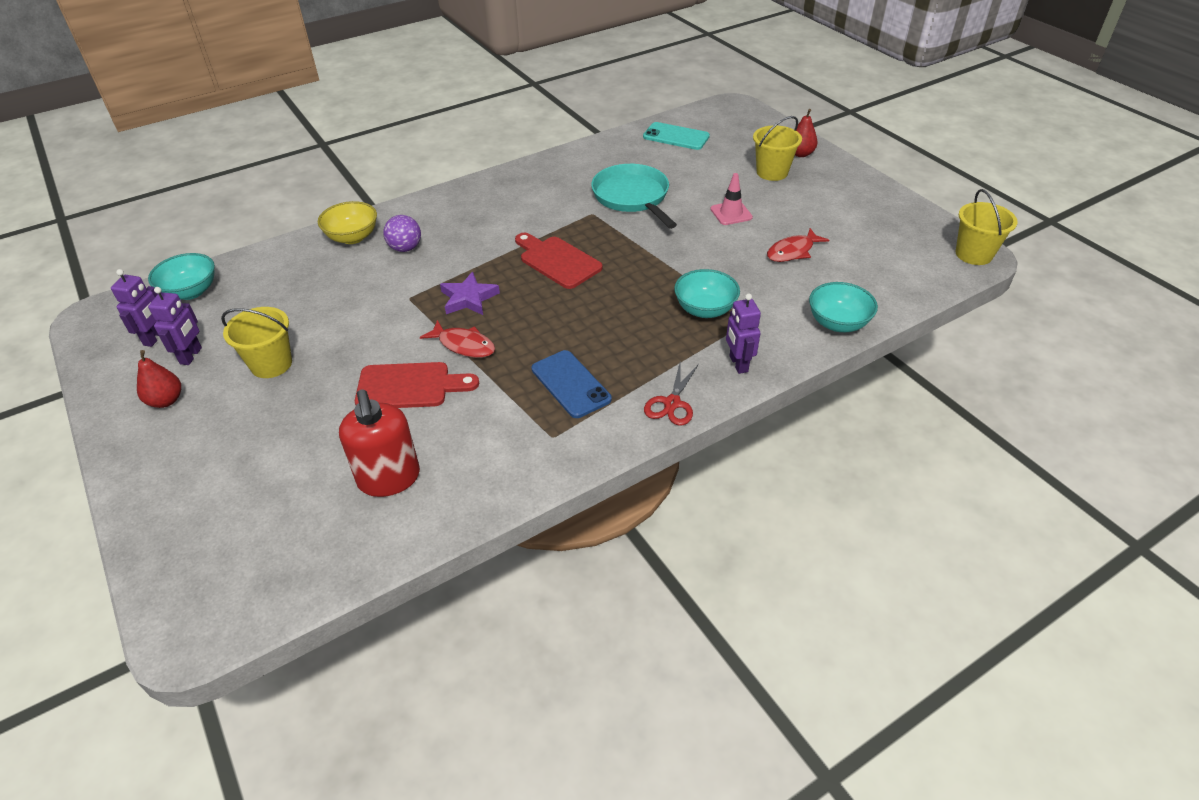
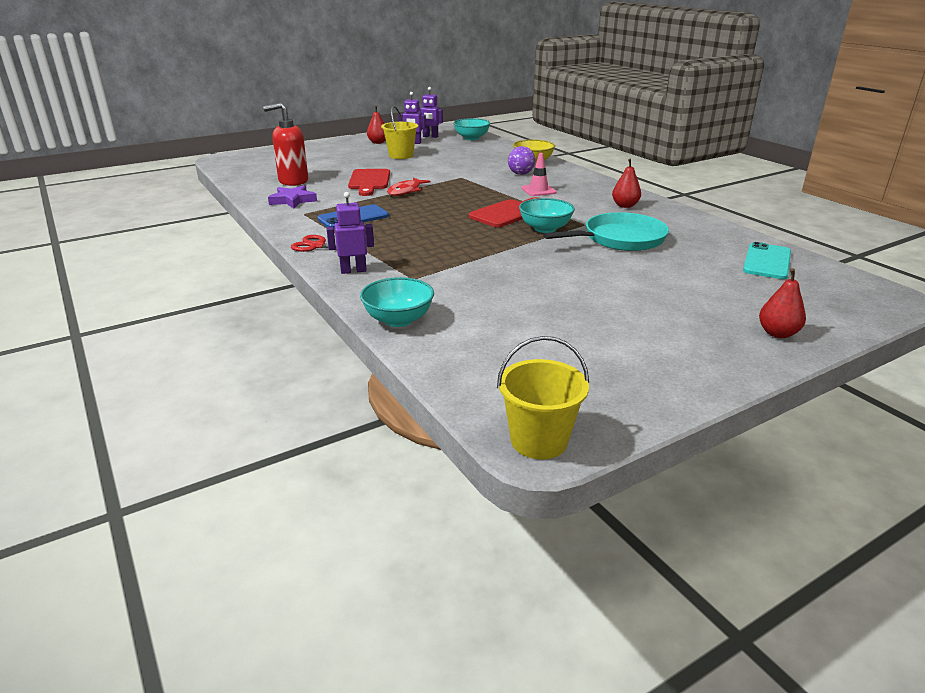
camera: 90 degrees right, 15 degrees down
(468, 298) = (458, 190): purple star -> purple star (293, 200)
(536, 186) = (625, 206): none -> red pear
(705, 309) = (432, 262): turquoise bowl -> turquoise bowl (545, 229)
(731, 213) = (603, 281): pink traffic cone -> pink traffic cone (538, 190)
(772, 172) = (712, 310): yellow bucket -> none
(792, 251) = (531, 308): red fish -> none

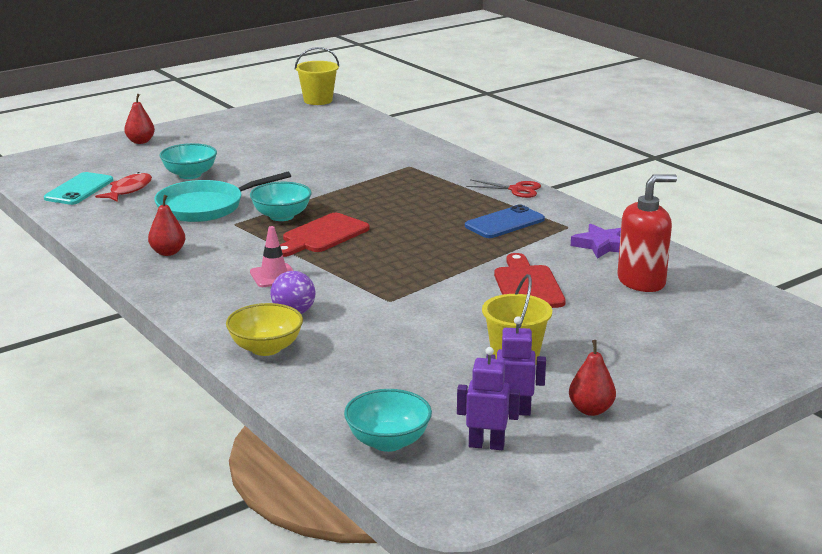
camera: 175 degrees right, 5 degrees down
(353, 270) = (464, 170): purple robot -> none
(398, 320) = (409, 140): turquoise bowl -> turquoise bowl (190, 175)
(406, 191) = (463, 267): red fish -> red fish (129, 190)

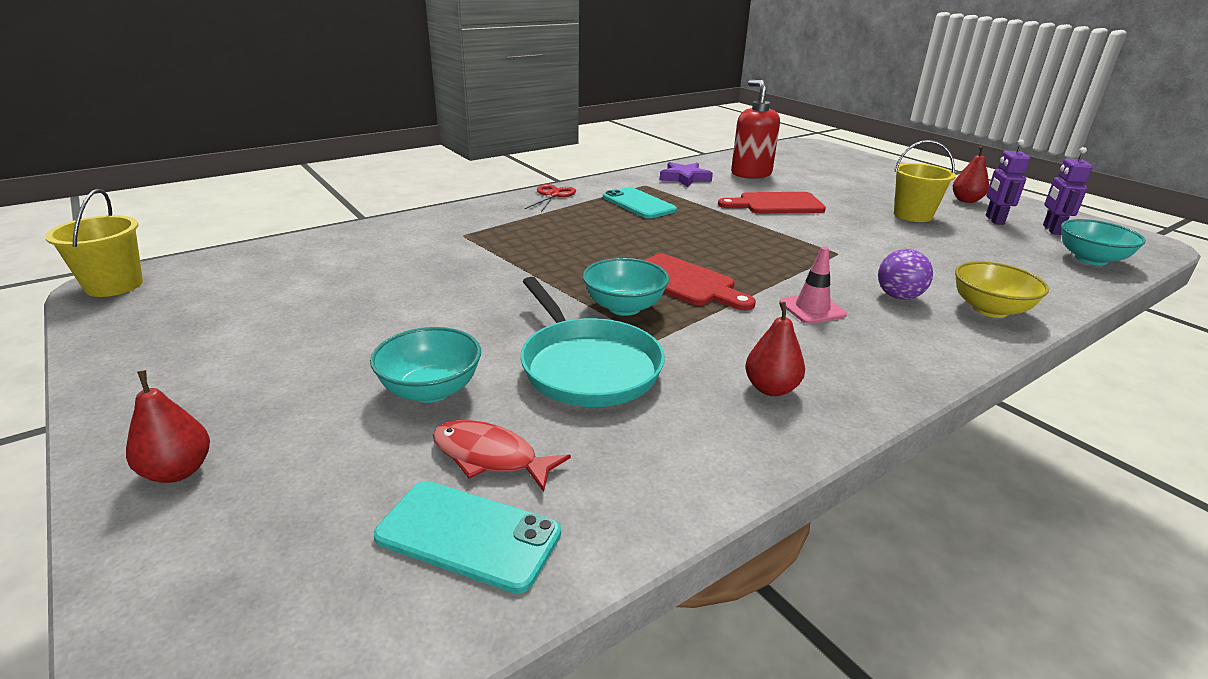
camera: 90 degrees left, 5 degrees up
(504, 223) = (638, 204): blue phone -> turquoise phone

